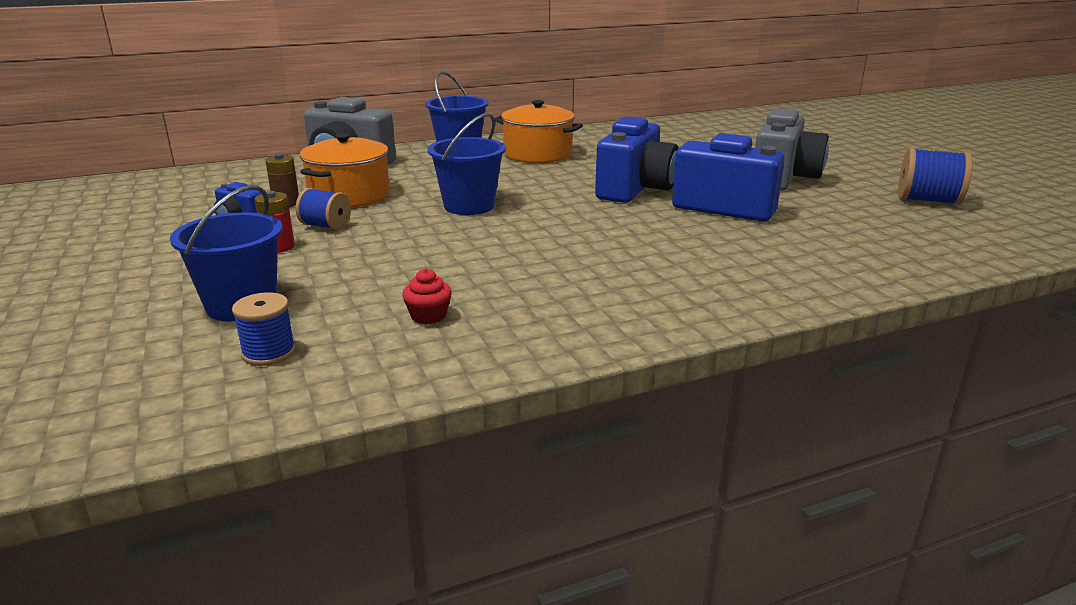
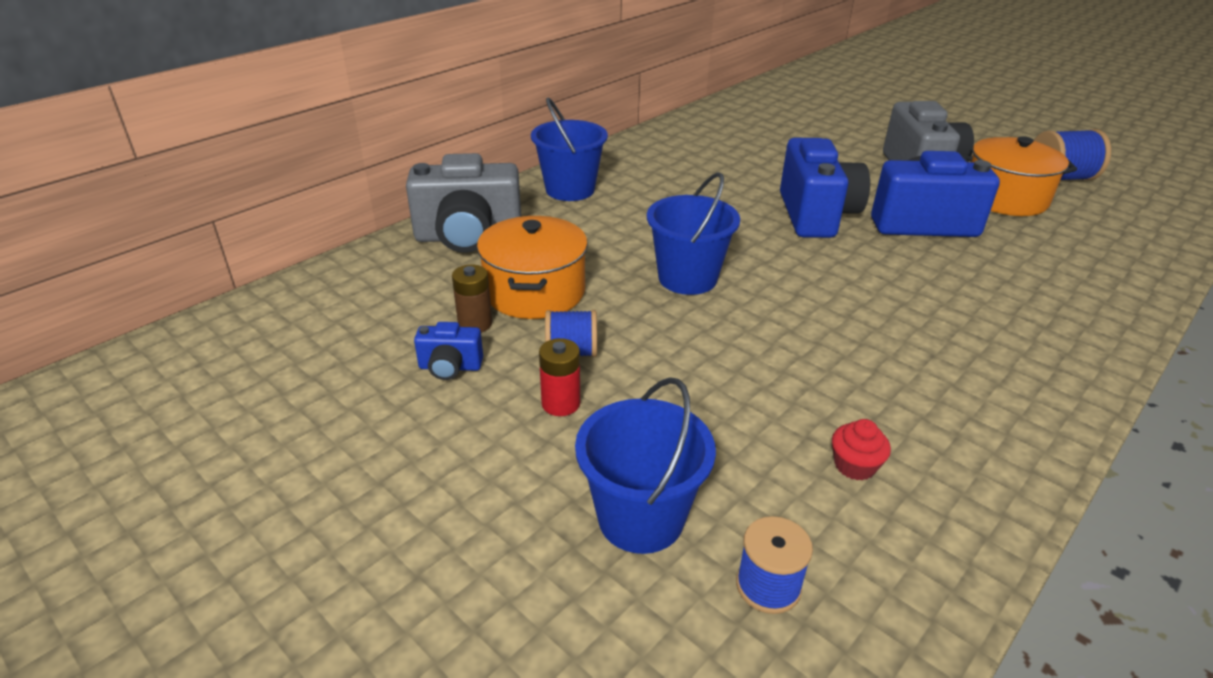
camera: 25 degrees left, 10 degrees up
(538, 154) = (658, 178): orange pot -> orange pot (1004, 198)

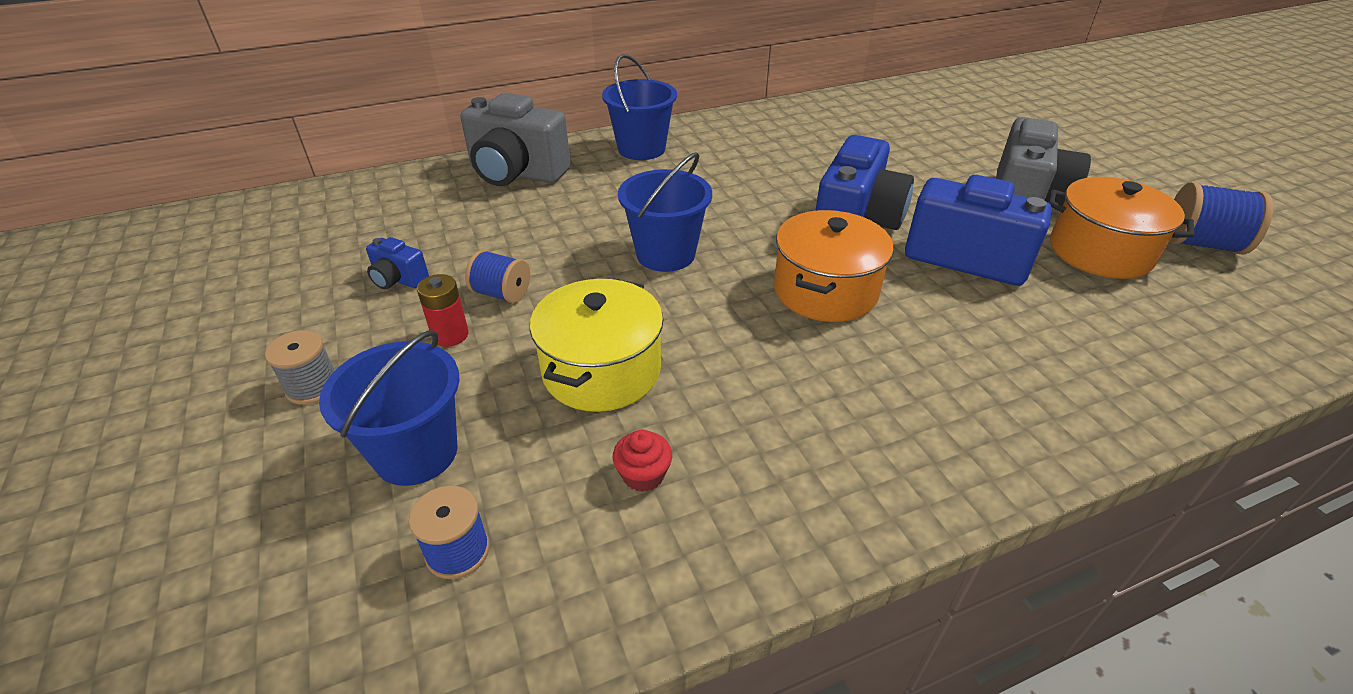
camera: 25 degrees right, 5 degrees up
(468, 495) = (313, 386): none -> grey spool
(475, 324) = (451, 249): brown battery -> none
(535, 292) = (523, 233): orange pot -> orange pot (825, 290)
(733, 392) = (601, 370): none -> yellow pot

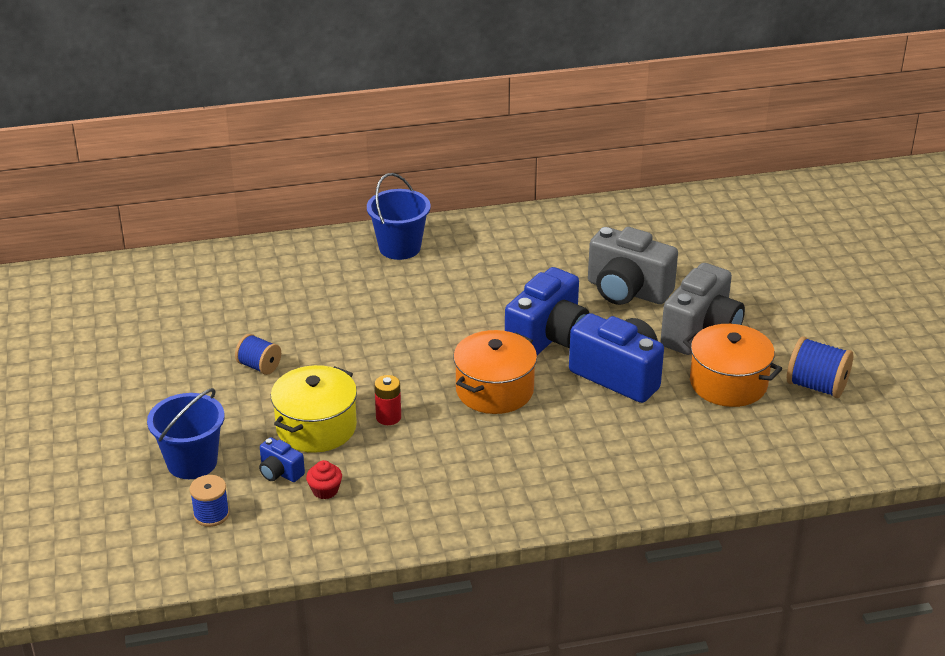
camera: 10 degrees right, 5 degrees down
(313, 386) = (129, 416): grey spool -> none
(398, 280) = (187, 347): blue camera -> blue camera (280, 472)
(450, 335) = (220, 392): red battery -> red battery (388, 417)
(516, 173) = (288, 263): grey camera -> grey camera (627, 291)
(665, 254) = (387, 348): blue bucket -> none

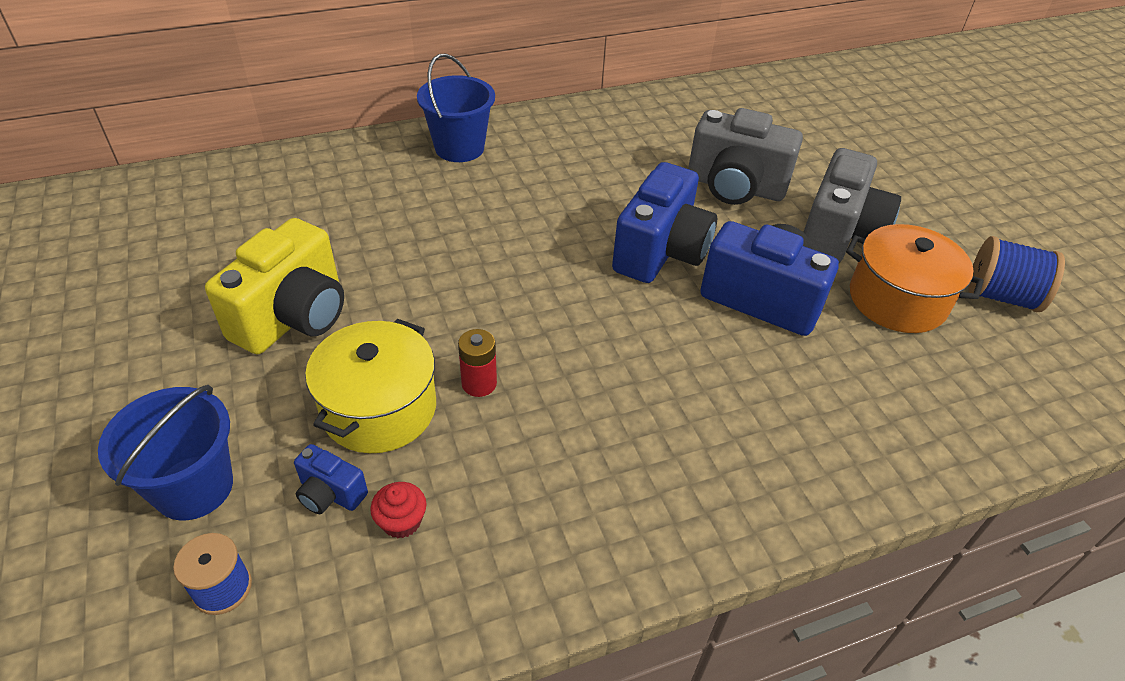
camera: 10 degrees left, 10 degrees up
(259, 366) = (293, 317): blue spool -> yellow camera
(494, 390) = (613, 330): orange pot -> none

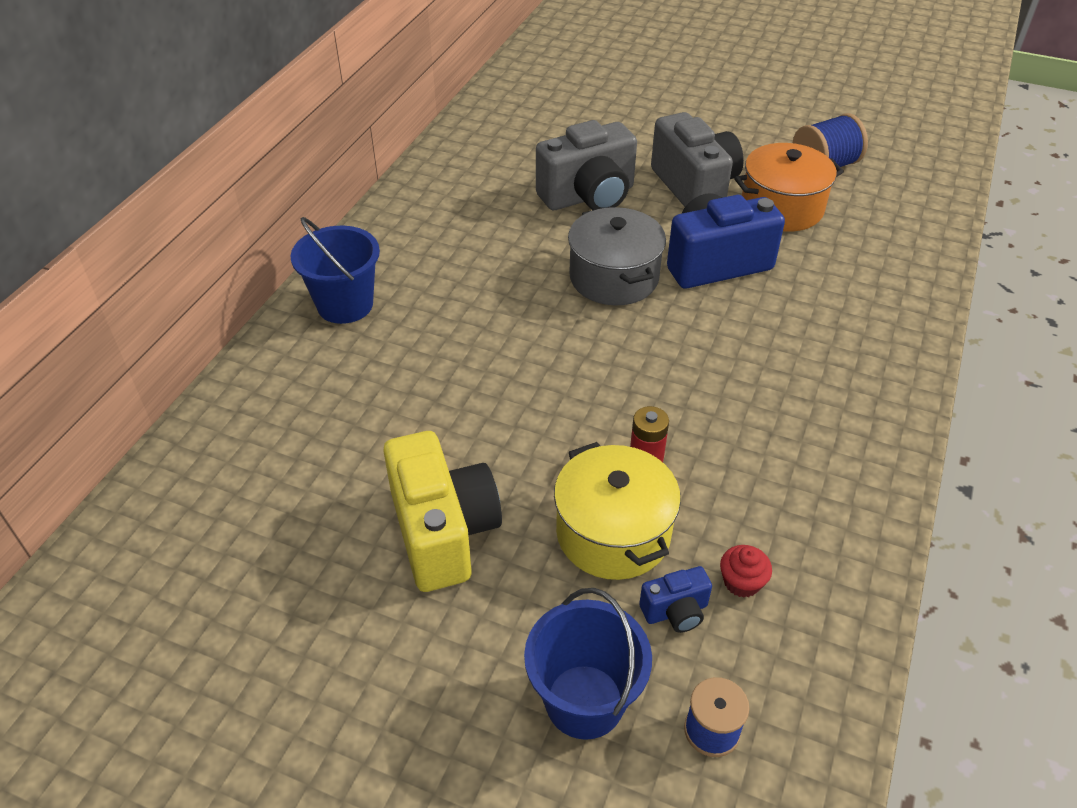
camera: 45 degrees left, 0 degrees up
(661, 252) = (614, 277): blue camera -> grey pot

